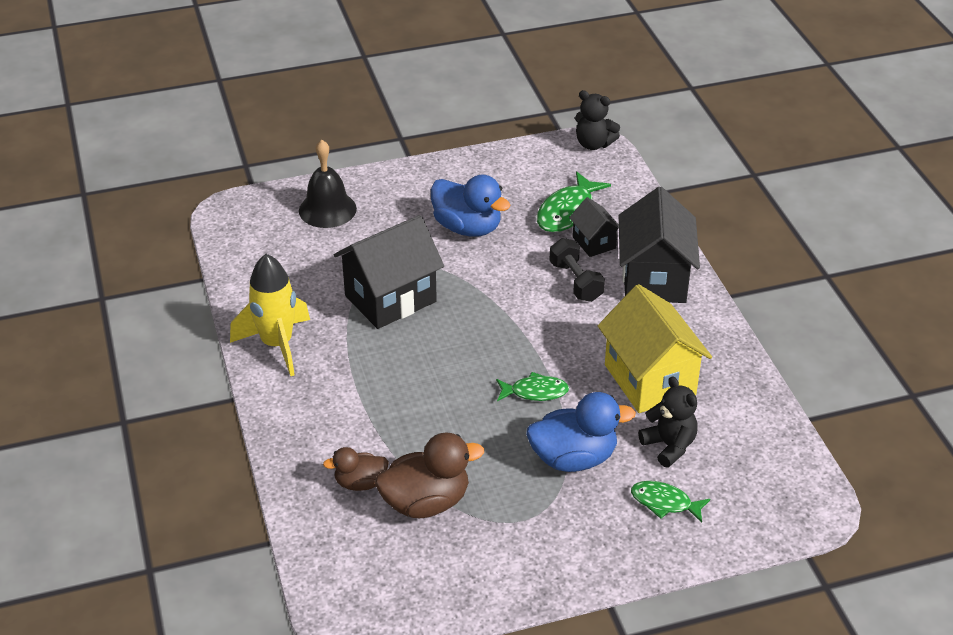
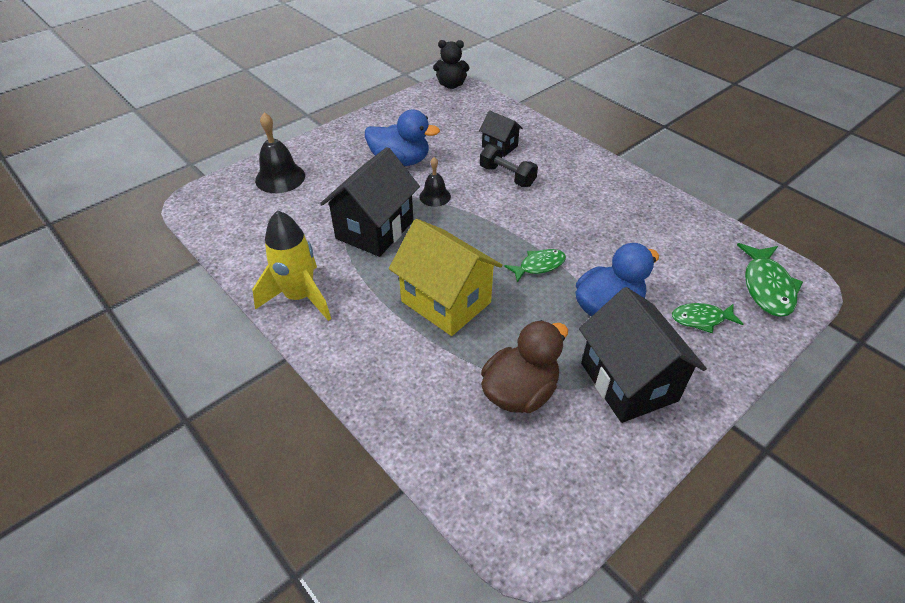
camera: 25 degrees left, 5 degrees up
(360, 483) = (451, 396): brown duck -> none
(478, 281) = (435, 196): none -> black bell
(568, 212) = (466, 131): green fish -> green fish (767, 287)
(650, 380) = (613, 229): yellow house -> yellow house (446, 302)
(654, 279) = (559, 159): black house -> black house (628, 382)
(669, 446) = (667, 273): black teddy bear -> none

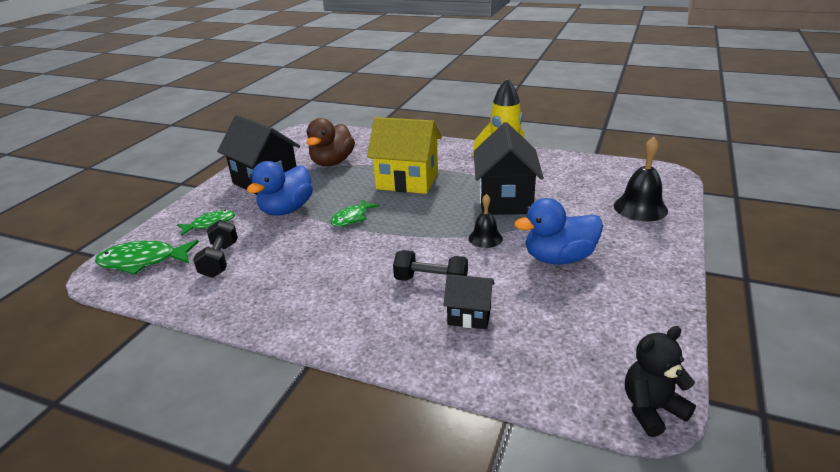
camera: 155 degrees right, 15 degrees down
(684, 259) = (220, 260): none -> black dumbbell
(767, 287) = (143, 261): green fish -> green fish turned 75 degrees counterclockwise

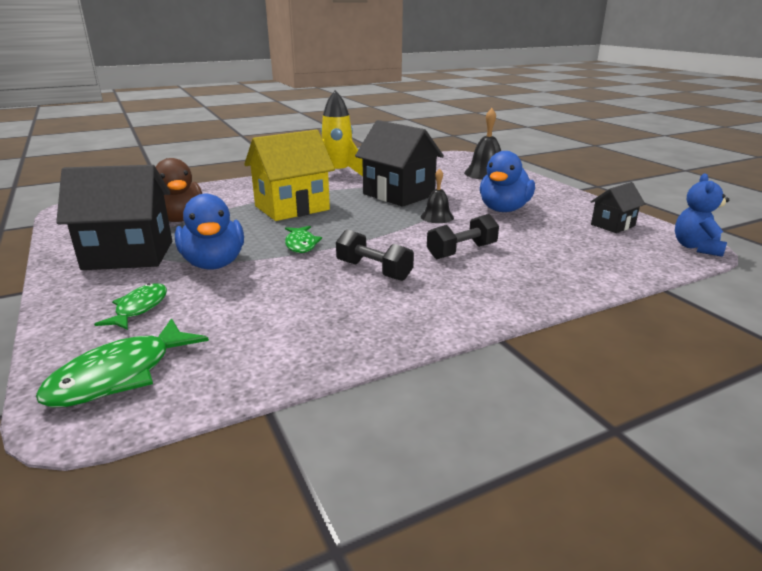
camera: 50 degrees left, 5 degrees down
(220, 260) = (233, 325): black dumbbell -> black dumbbell (374, 271)
(469, 316) = (530, 256): black house -> black house (613, 225)
(651, 409) = (696, 247): black teddy bear -> blue teddy bear

